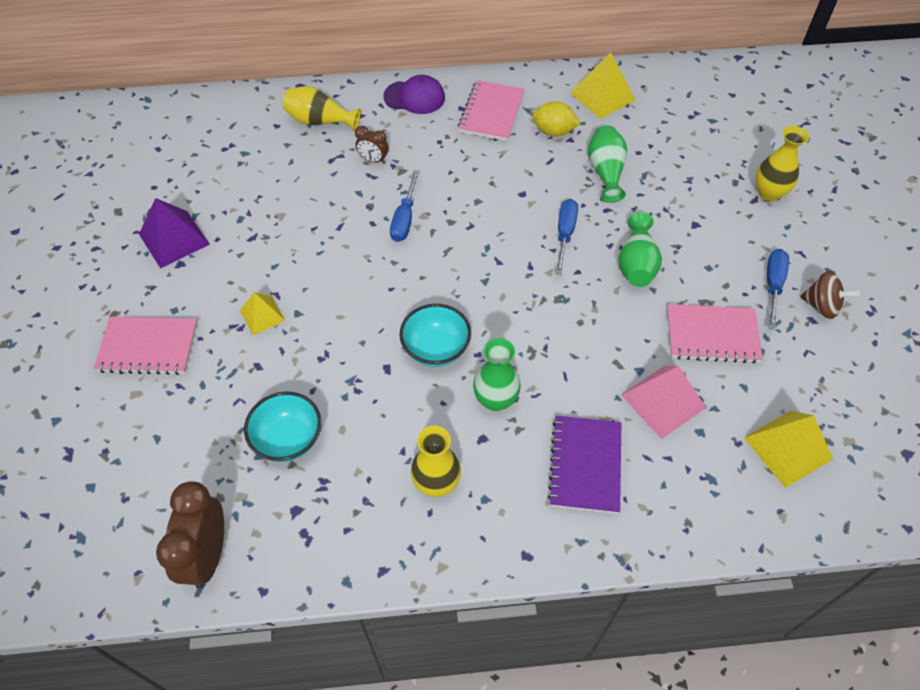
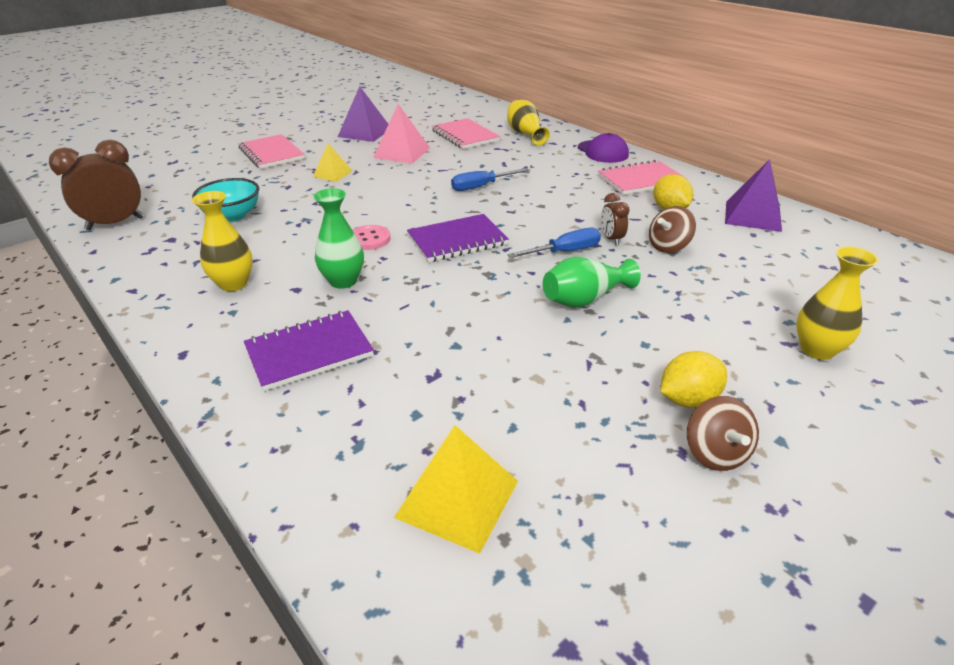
camera: 55 degrees right, 20 degrees down
(373, 160) = (519, 159): brown clock -> brown clock (611, 239)
(436, 349) = (369, 239): turquoise bowl -> pink button
(490, 290) = (457, 240): none -> purple notebook
(602, 96) = (752, 216): yellow pyramid -> purple pyramid
(605, 172) = (668, 246): green vase -> brown spinning top
(663, 401) = (432, 374): pink pyramid -> pink pyramid (401, 152)
(712, 335) = (557, 377): pink notebook -> pink notebook (465, 136)
(773, 285) = (688, 399): blue screwdriver -> yellow lemon

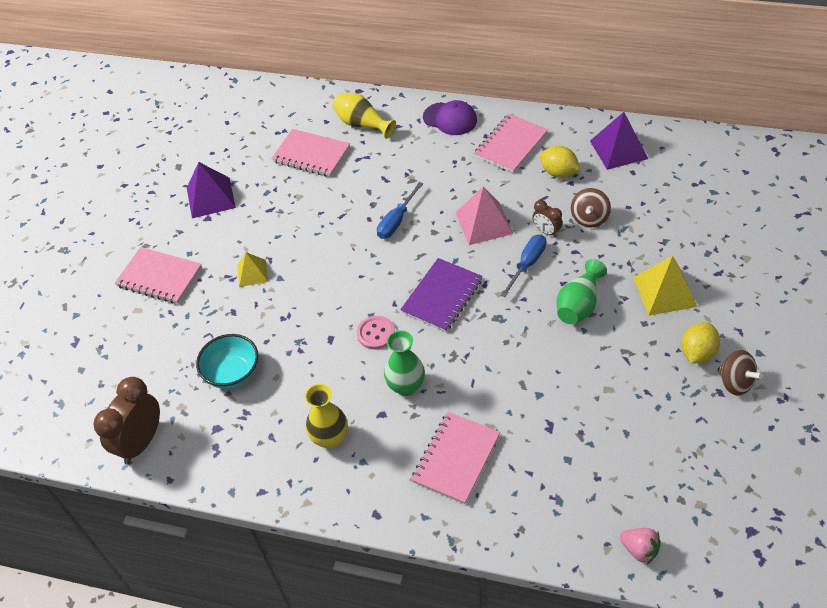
camera: 30 degrees left, 15 degrees up
(309, 352) = (456, 458): purple notebook -> pink notebook
(384, 559) = (639, 549): none -> pink strawberry
(401, 152) = (280, 210): pink pyramid -> pink pyramid (484, 223)
(457, 499) = (640, 494): yellow pyramid -> yellow pyramid (664, 291)
(817, 350) = (736, 269): yellow vase -> none

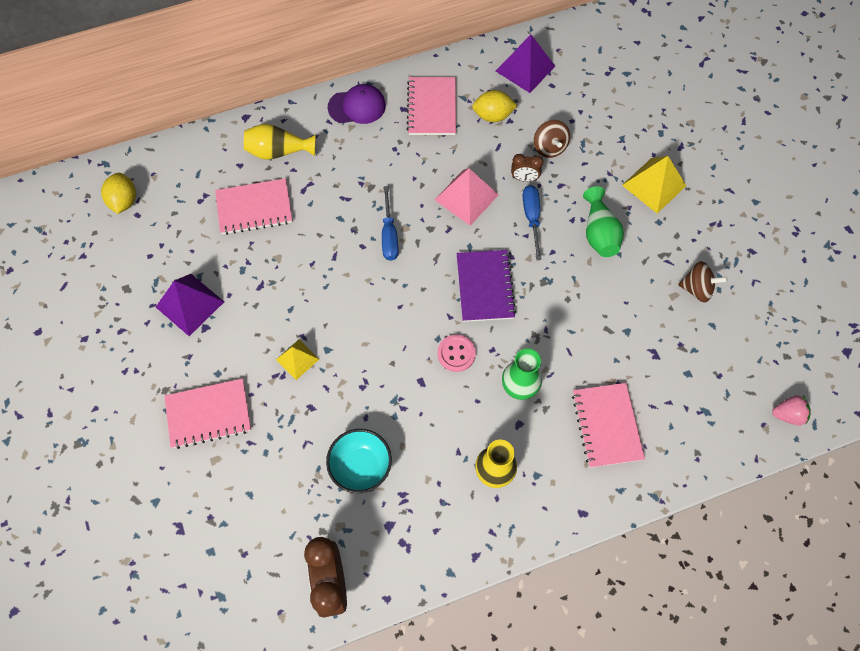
camera: 40 degrees left, 15 degrees up
(697, 353) = (714, 226): yellow lemon -> yellow lemon (124, 201)
(735, 382) = (756, 236): brown spinning top -> brown spinning top (697, 289)

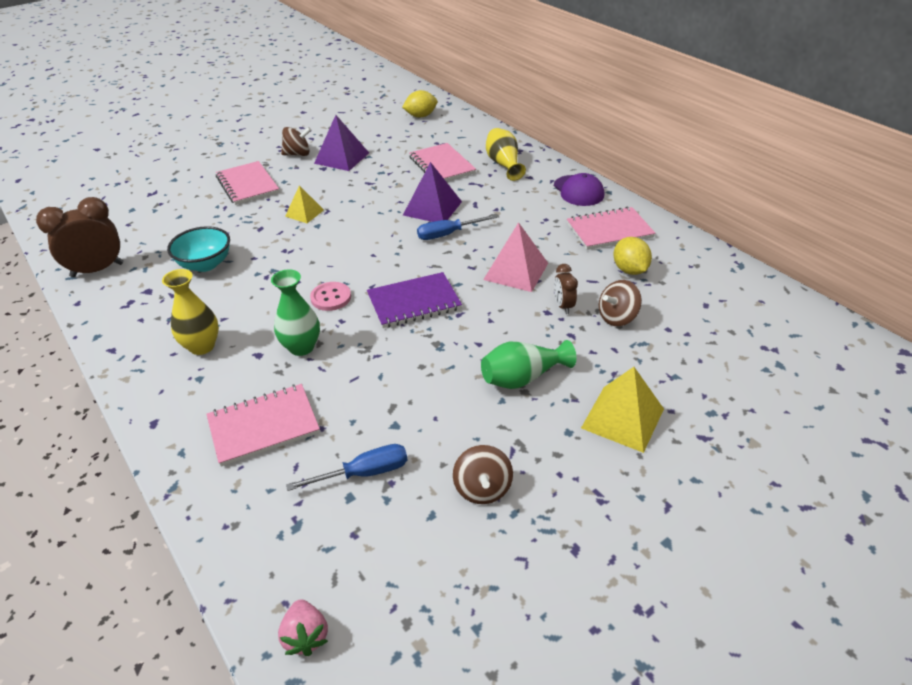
camera: 75 degrees right, 25 degrees down
(157, 351) = (298, 154): none -> brown spinning top
(525, 68) = (711, 281): purple pyramid -> purple pyramid (432, 208)
(531, 218) = (515, 320): blue screwdriver -> blue screwdriver (364, 473)

